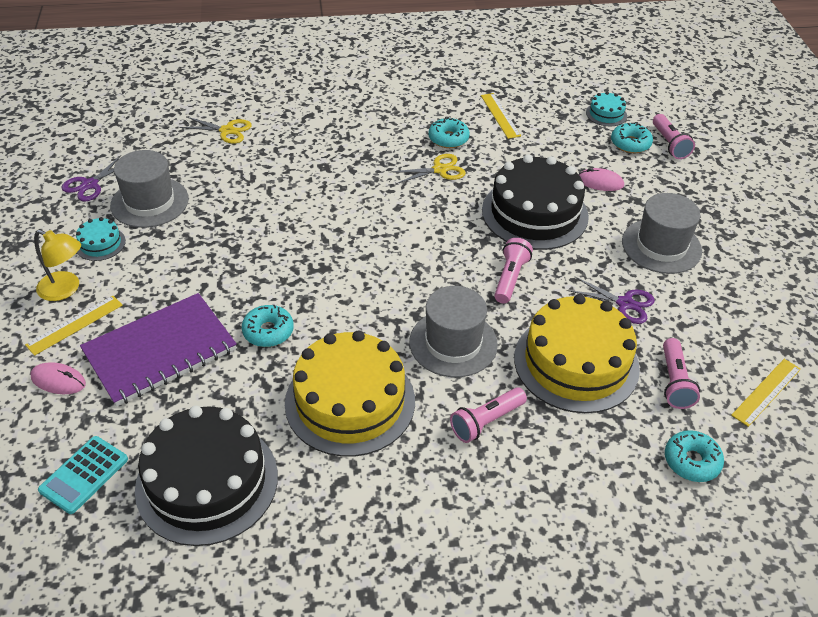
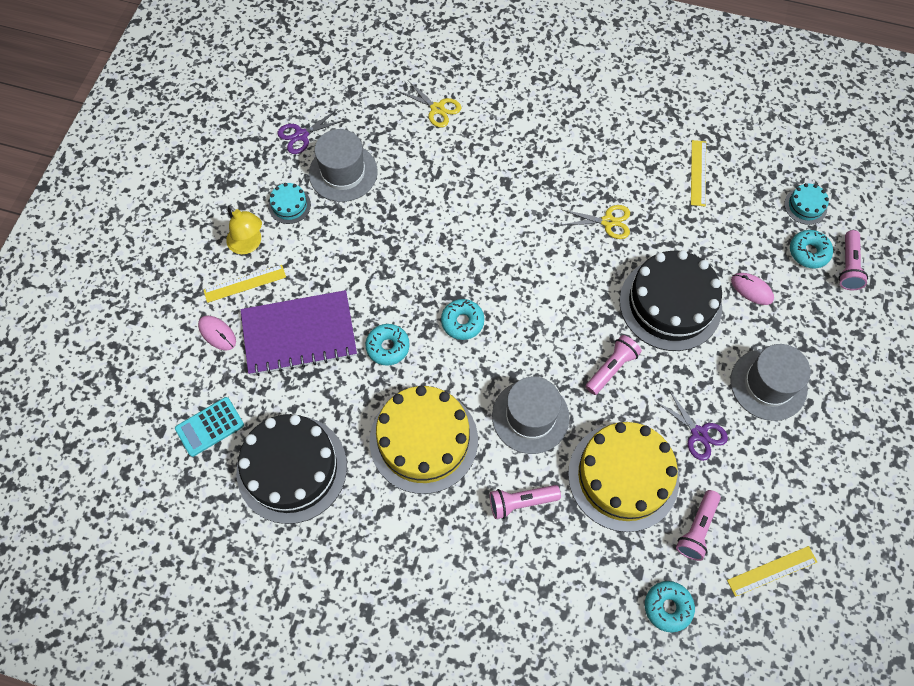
camera: 25 degrees right, 20 degrees up
(448, 139) = (634, 186): turquoise donut -> turquoise donut (462, 322)

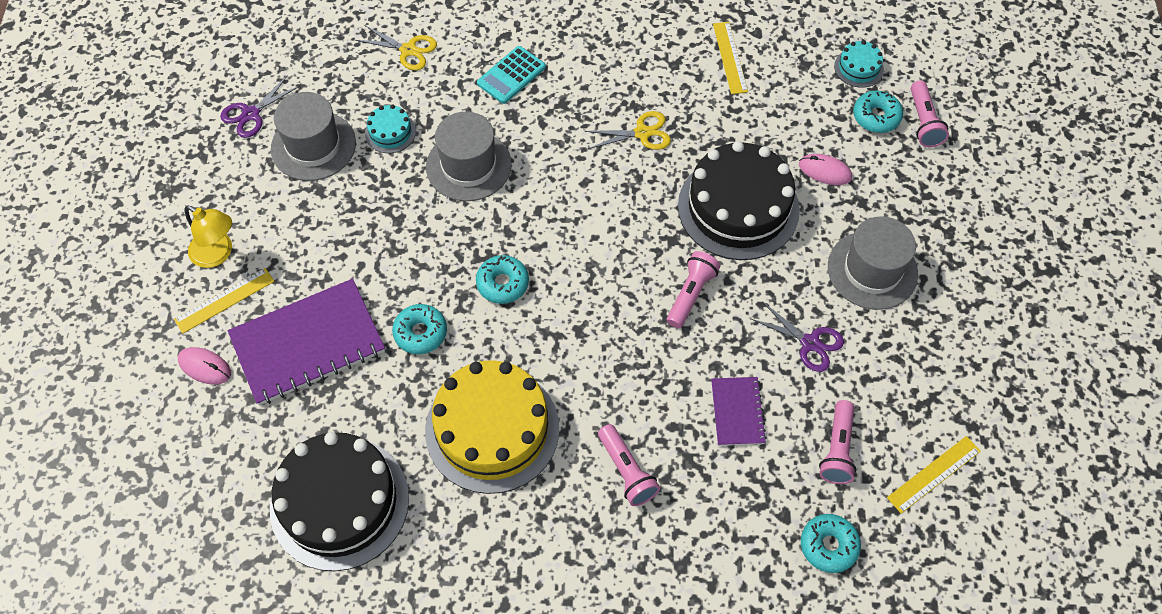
camera: 15 degrees left, 5 degrees down
(210, 427) = (223, 479): turquoise calculator -> turquoise calculator (511, 75)
(289, 205) = (257, 197): turquoise cake -> turquoise cake (390, 132)
(521, 502) = (627, 471): pink flashlight -> pink flashlight turned 90 degrees counterclockwise
(530, 416) = (611, 371): grey hat -> grey hat (468, 165)
(623, 476) = (737, 412): yellow cake -> purple notebook

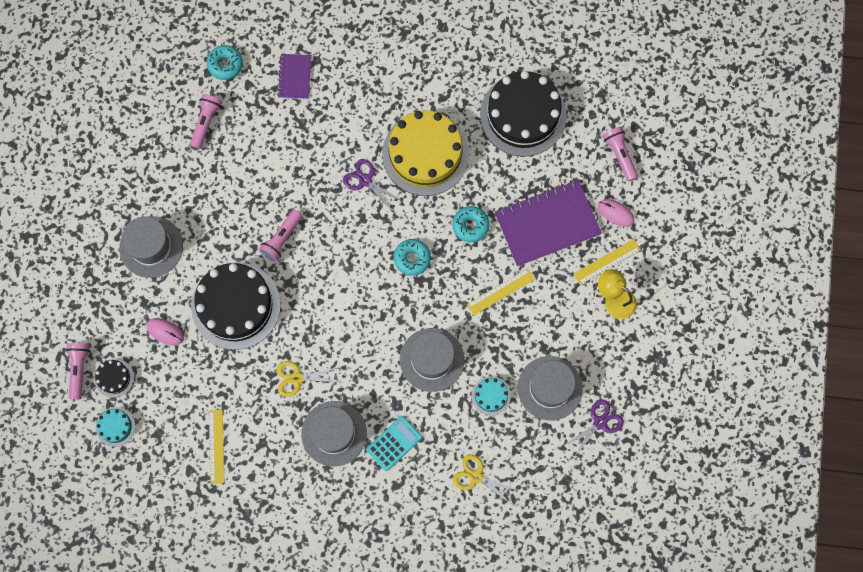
camera: 175 degrees left, 15 degrees up
(587, 80) = (334, 433): none -> grey hat
(627, 471) = (342, 119): pink flashlight -> pink flashlight (619, 155)
(737, 412) = (265, 152): purple notebook -> purple notebook (294, 77)
(810, 343) = (207, 196): purple scissors -> purple scissors (365, 180)
(876, 117) = (114, 378): turquoise donut -> black cake
(934, 474) = (149, 102): yellow ruler -> yellow ruler (500, 291)

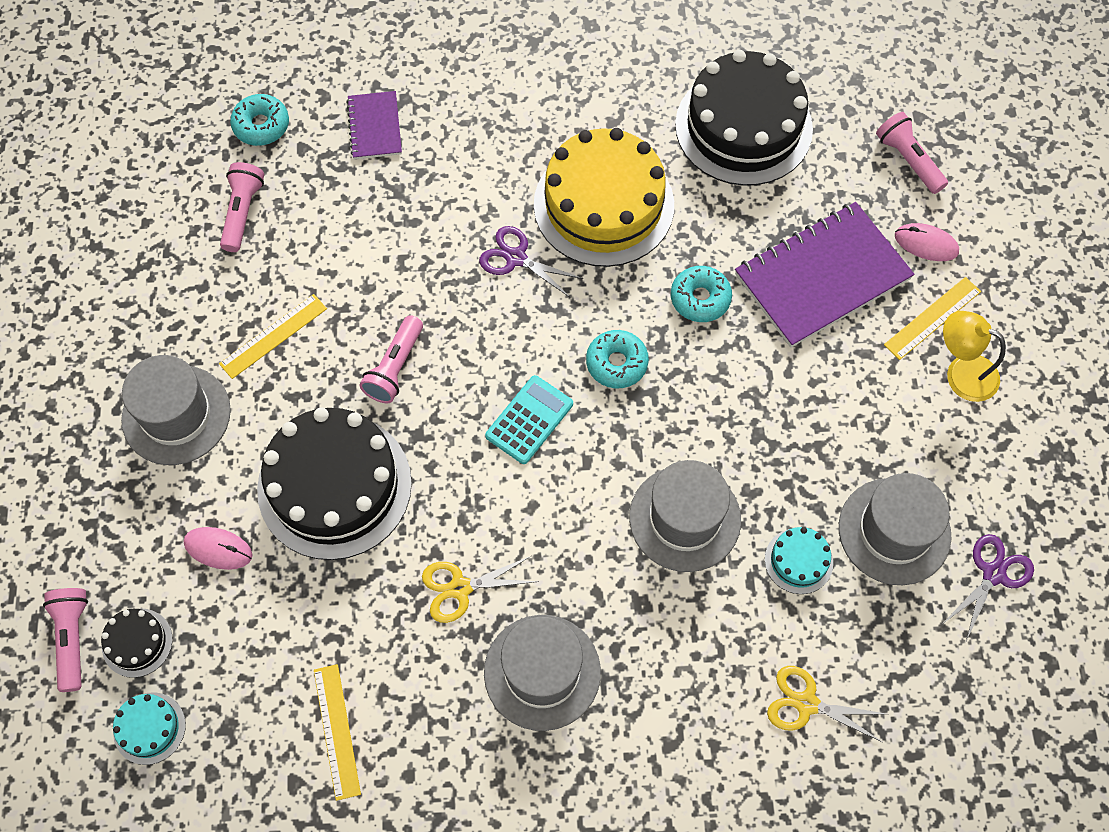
camera: 10 degrees left, 10 degrees down
(394, 443) = (650, 670): turquoise calculator -> turquoise calculator (529, 420)
(500, 291) = (773, 391): yellow ruler -> yellow ruler (273, 336)

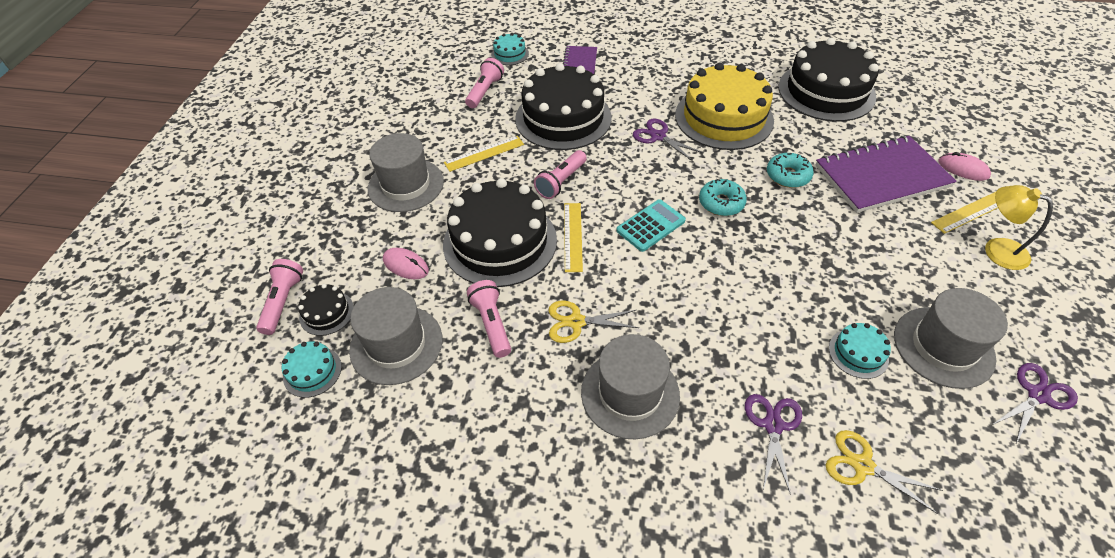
camera: 15 degrees right, 15 degrees down
(261, 125) = (510, 54): turquoise donut -> turquoise cake
(336, 731) = (453, 403): yellow ruler -> yellow ruler (573, 236)
(373, 246) = (563, 118): none -> black cake
(685, 518) = (763, 307): grey hat -> grey hat (396, 344)
(708, 676) = (773, 425): none -> purple scissors
(908, 160) = (947, 122): pink flashlight -> pink flashlight (491, 324)

